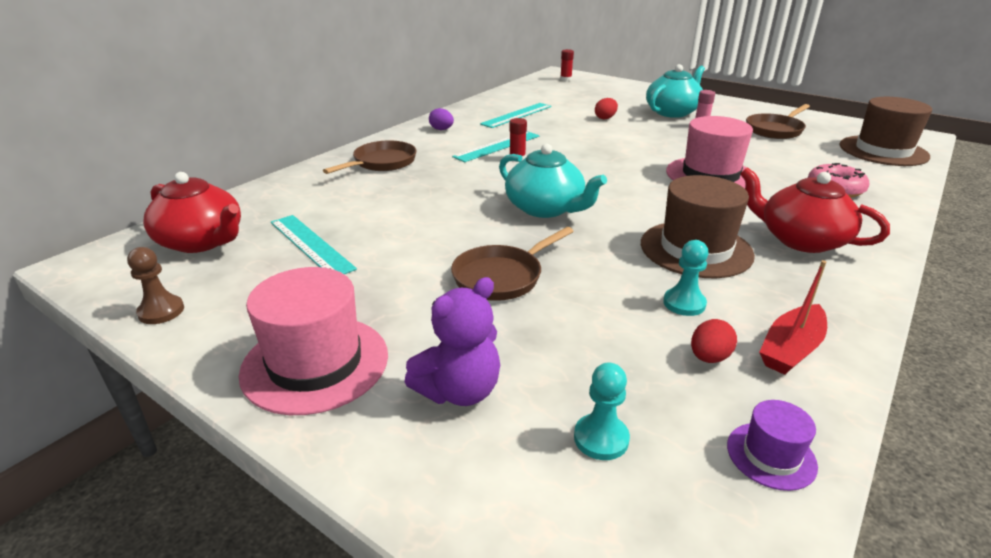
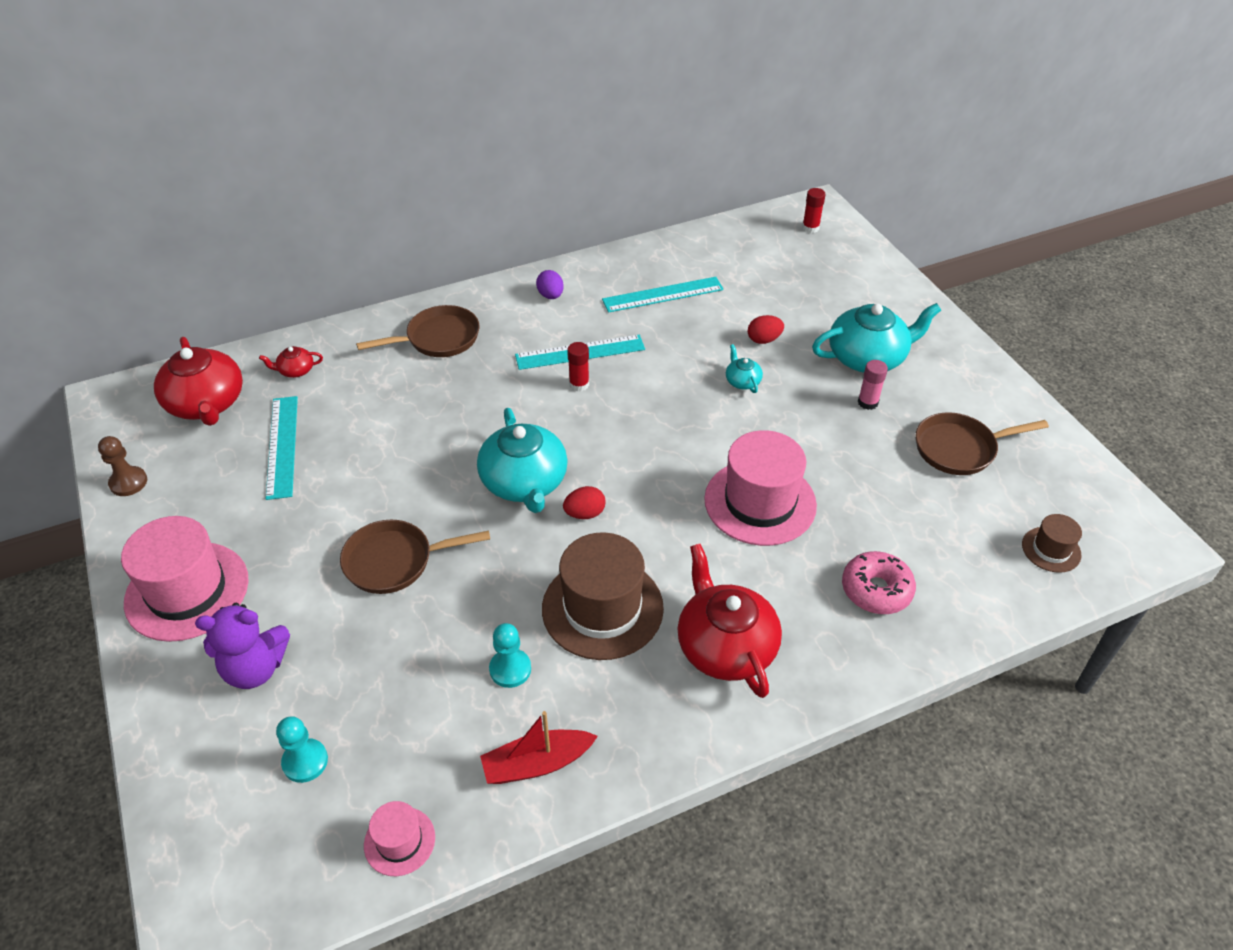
camera: 30 degrees right, 15 degrees up
(274, 203) = (296, 370): none -> red teapot
(619, 134) = (742, 381): none -> turquoise teapot
(709, 357) = (461, 735): red egg -> red egg (585, 513)
(771, 455) = (399, 841): purple hat -> pink hat
(883, 151) = (1051, 549): brown hat -> brown hat, size x0.49

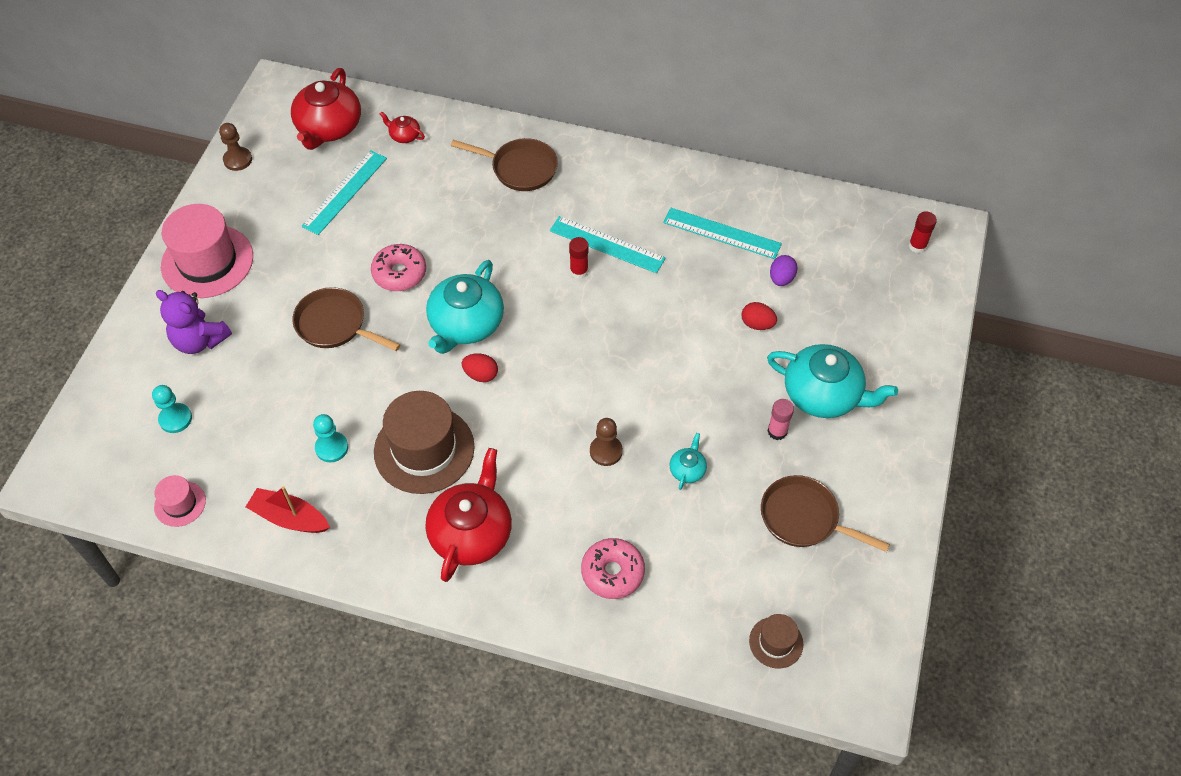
camera: 40 degrees right, 10 degrees up
(414, 480) = (399, 273): none -> pink donut
(550, 295) = (635, 181): purple egg -> purple egg (781, 279)
(742, 381) = (700, 348): turquoise teapot -> turquoise teapot (687, 470)
(760, 502) = (606, 451): pink hat -> brown pawn

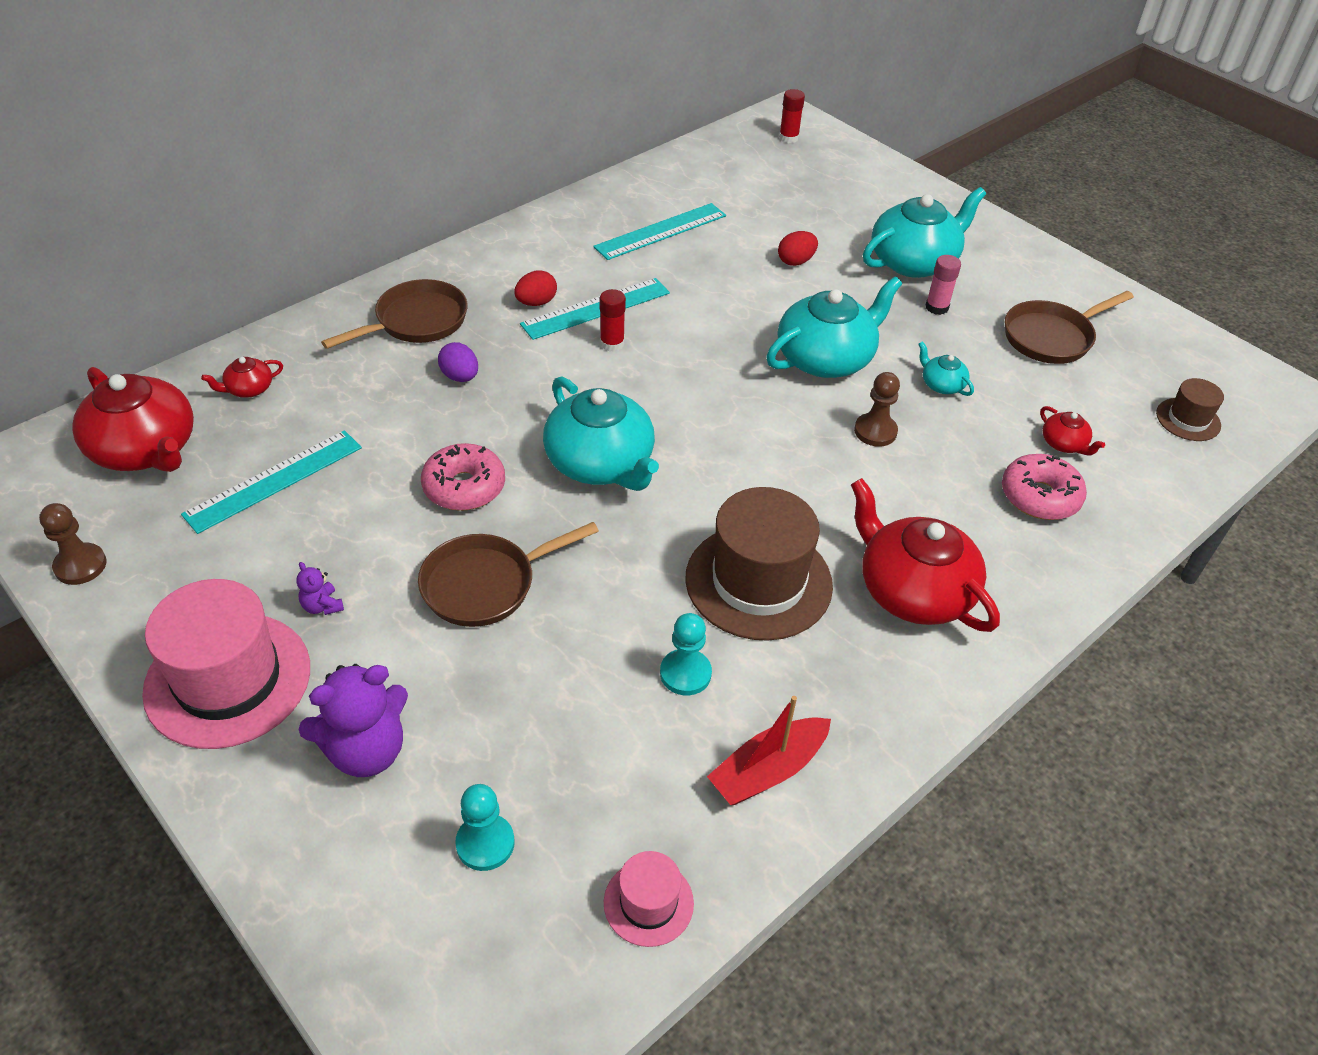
camera: 60 degrees left, 10 degrees down
(275, 267) = (322, 606): none -> purple teddy bear
(345, 192) = (274, 480): turquoise ruler -> turquoise ruler turned 75 degrees clockwise
(481, 375) = (688, 483): red egg -> red egg (536, 302)
(660, 391) = (826, 358): none -> turquoise teapot
(681, 568) = (1064, 444): none -> red teapot
(781, 279) = (753, 223): purple egg -> purple egg (460, 377)

